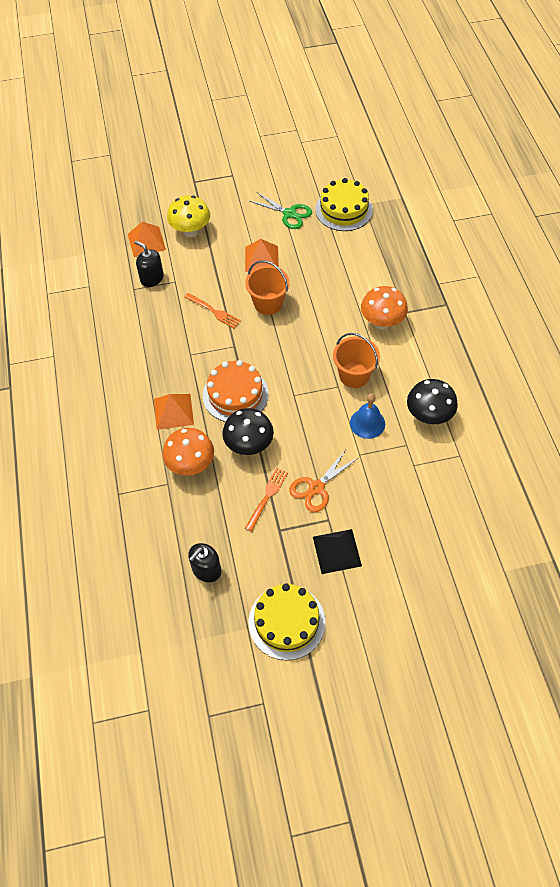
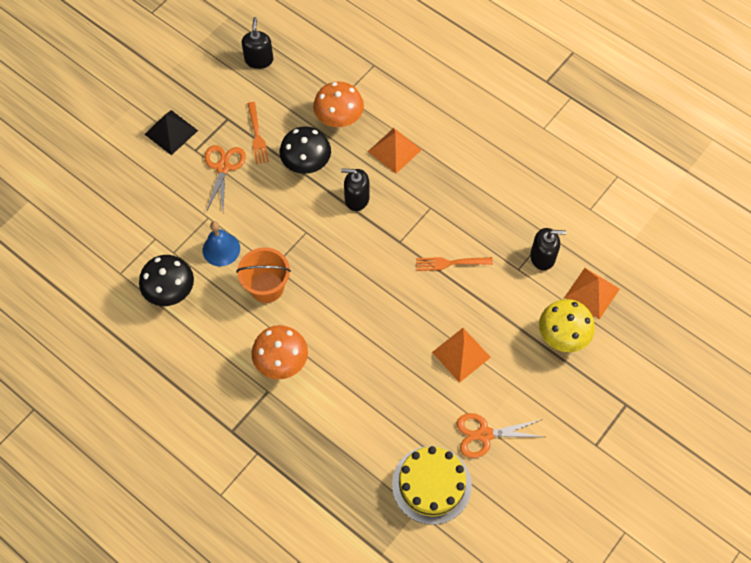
camera: 140 degrees right, 5 degrees up
(235, 394) = (356, 198): orange cake -> black soap dispenser
(268, 303) = (408, 307): orange bucket -> none
(286, 622) = (173, 65): yellow cake -> none
(289, 214) = (484, 434): green scissors -> orange scissors

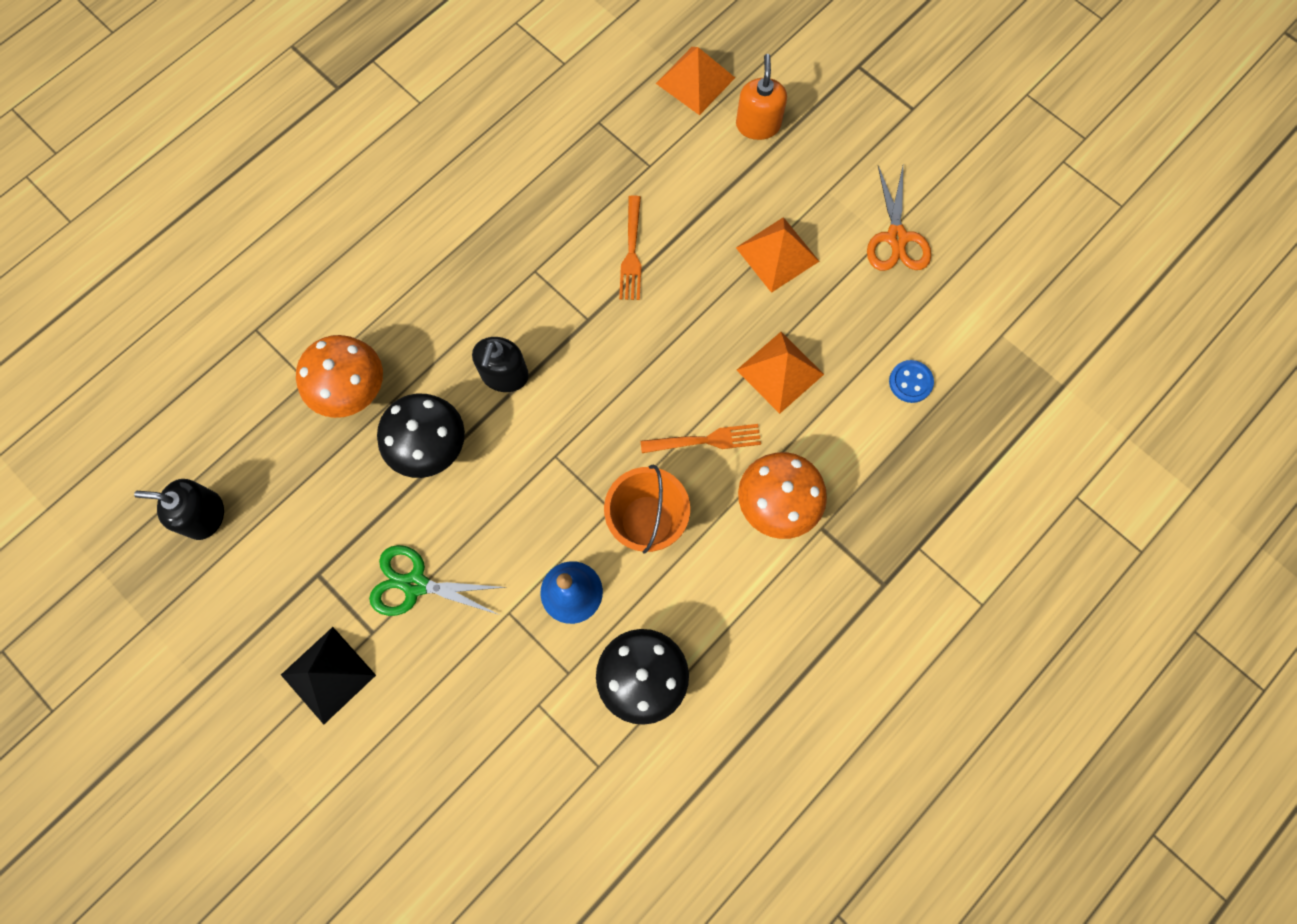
camera: 85 degrees left, 10 degrees up
(223, 167) = (415, 584): orange scissors -> green scissors
(257, 135) = (361, 525): orange fork -> orange fork (706, 440)
(374, 446) = (910, 382): none -> blue button
(394, 150) = (425, 312): orange pyramid -> orange pyramid (780, 372)
(431, 484) = (966, 312): yellow cake -> none
(542, 257) = (634, 132): black soap dispenser -> none
(562, 336) = (758, 125): yellow mushroom -> orange soap dispenser

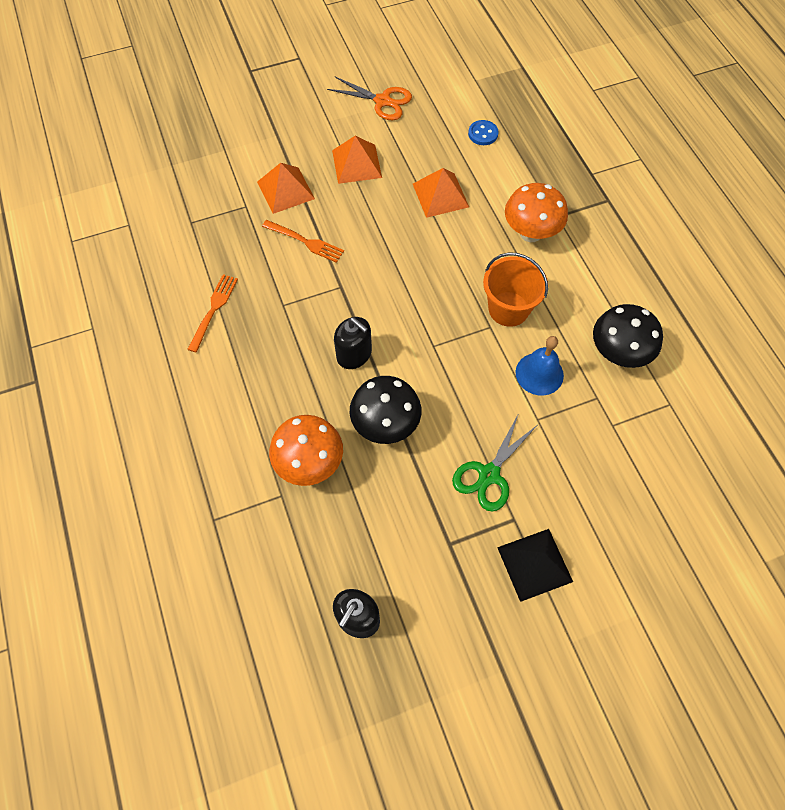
camera: 65 degrees left, 10 degrees down
(695, 80) = (198, 156): orange pyramid -> orange pyramid (285, 190)
(706, 440) = (467, 253): orange fork -> orange fork (213, 310)
(758, 125) = (256, 136): orange soap dispenser -> none

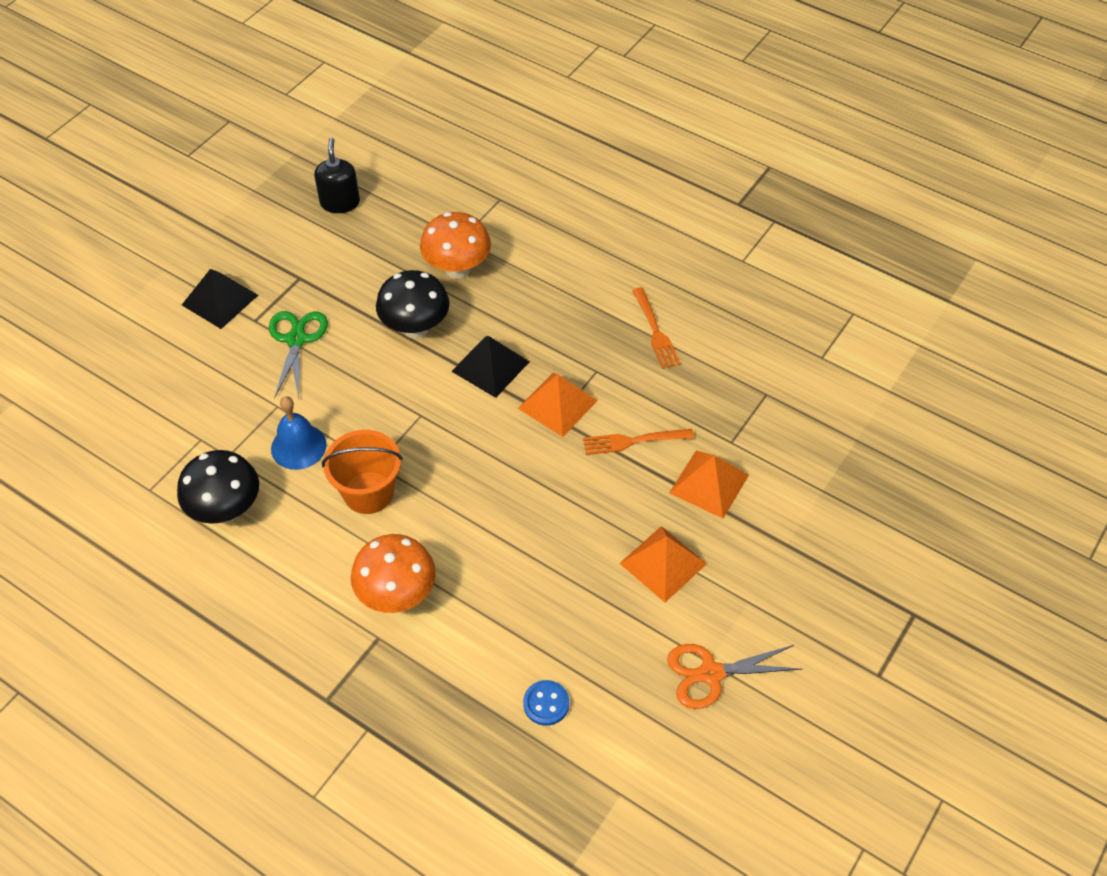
camera: 145 degrees right, 10 degrees down
(354, 354) = (490, 366): black soap dispenser -> black pyramid
(440, 195) = (534, 581): orange pyramid -> orange pyramid (557, 404)

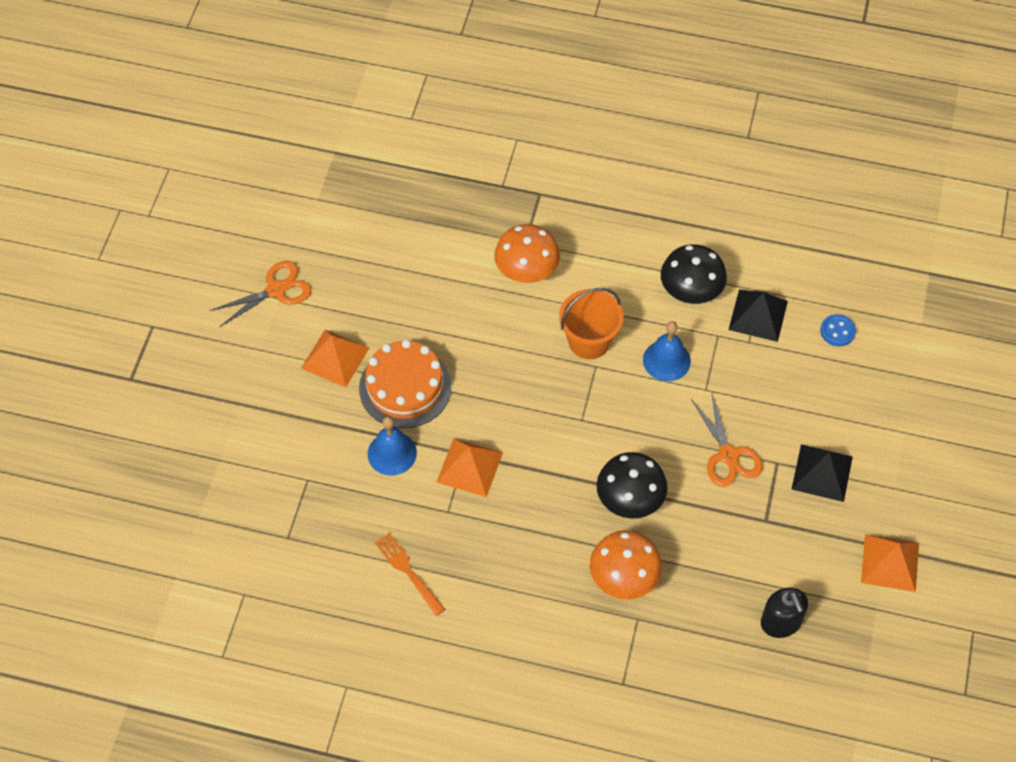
camera: 160 degrees right, 5 degrees up
(296, 339) = (728, 455): green scissors -> orange scissors
(490, 366) = (544, 485): black pyramid -> black pyramid (758, 315)
(546, 704) = (387, 236): blue button -> blue button (837, 331)
(594, 505) = (405, 387): none -> orange cake
(633, 441) = (392, 453): orange fork -> blue bell
(709, 483) = (316, 435): orange pyramid -> orange pyramid (890, 562)

